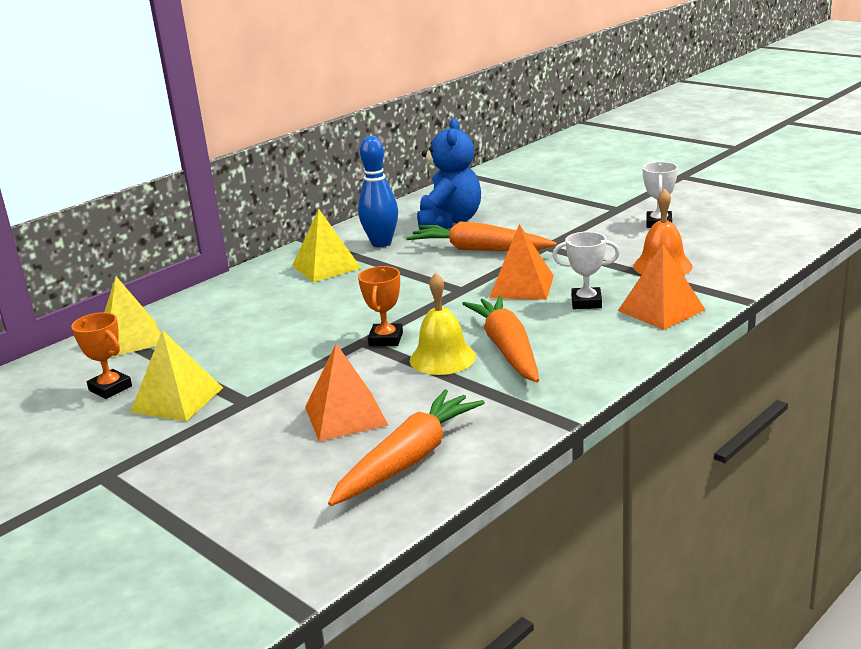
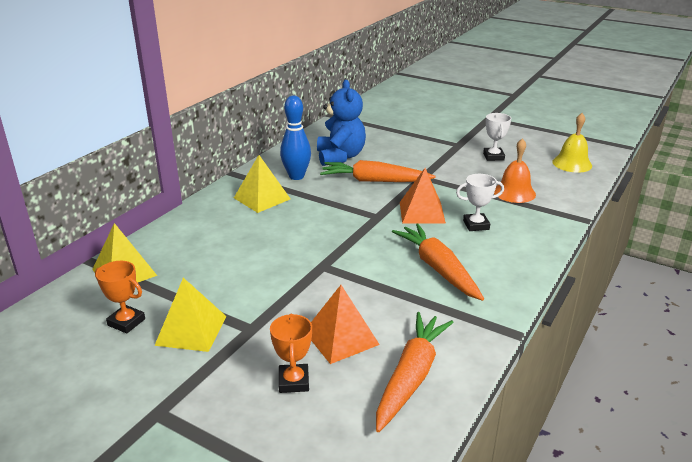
camera: 15 degrees left, 5 degrees up
(385, 339) = (340, 263): orange trophy -> orange trophy (293, 381)
(442, 358) = (392, 279): yellow bell -> yellow bell (572, 163)
(661, 310) = (532, 230): orange pyramid -> none

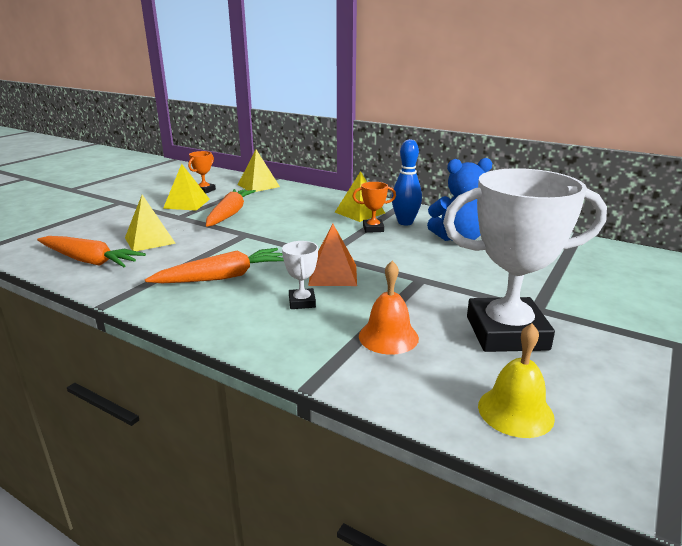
camera: 90 degrees right, 5 degrees down
(293, 381) = (116, 228): orange trophy -> orange trophy (373, 228)
(341, 337) = (150, 240): orange pyramid -> yellow pyramid
(374, 181) = (403, 254): orange carrot -> orange carrot (230, 214)
(493, 156) = (506, 333): white trophy -> white trophy, size x2.36

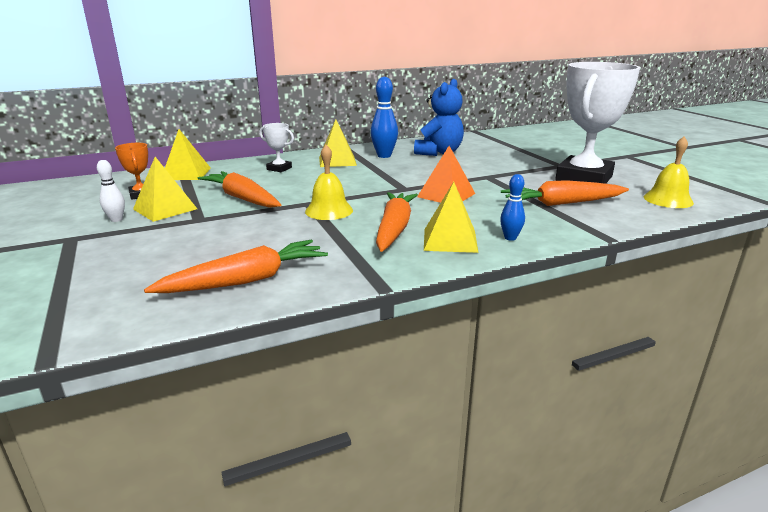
camera: 55 degrees left, 0 degrees up
(150, 240) = (243, 242): yellow pyramid -> yellow pyramid (450, 240)
(157, 200) = (116, 219): none -> white bowling pin
(237, 245) = (329, 210): none -> yellow bell
(252, 330) = (510, 238): none -> blue bowling pin
(302, 302) = (481, 213): white trophy -> white trophy (279, 168)
(373, 228) = (378, 165): orange trophy -> none
(388, 337) = (561, 203): orange bell -> orange carrot

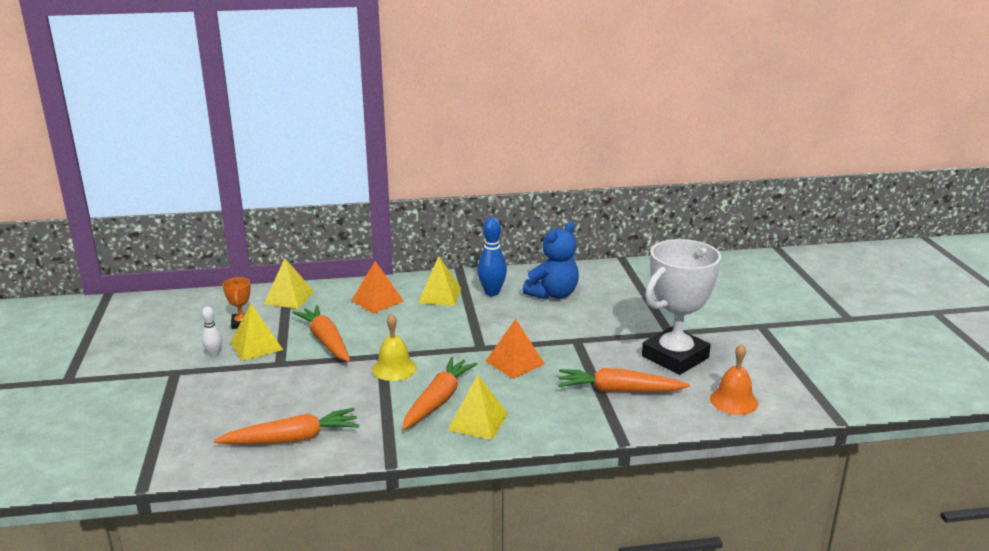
camera: 15 degrees right, 0 degrees up
(279, 168) = (377, 301): white trophy -> orange pyramid
(510, 238) = (533, 427): blue bowling pin -> none
(668, 199) = (733, 401): yellow bell -> orange bell

